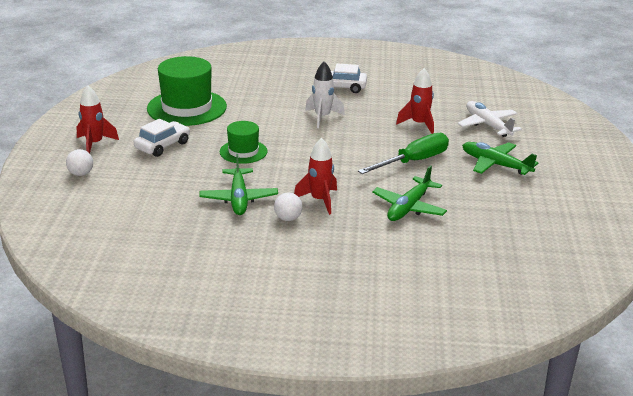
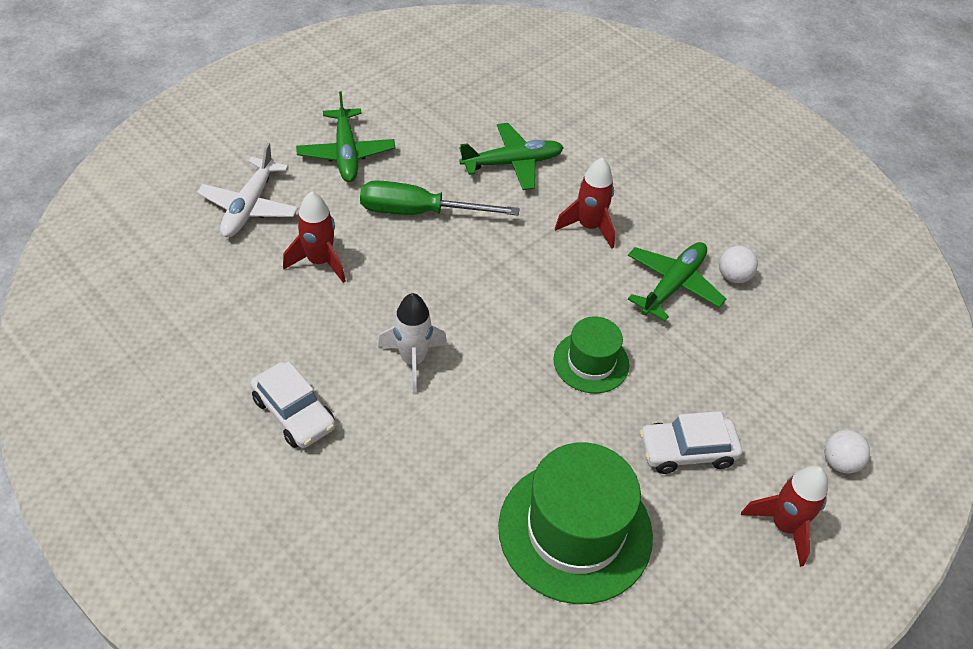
camera: 140 degrees left, 20 degrees up
(288, 218) = (647, 225): white ball -> white ball (733, 276)

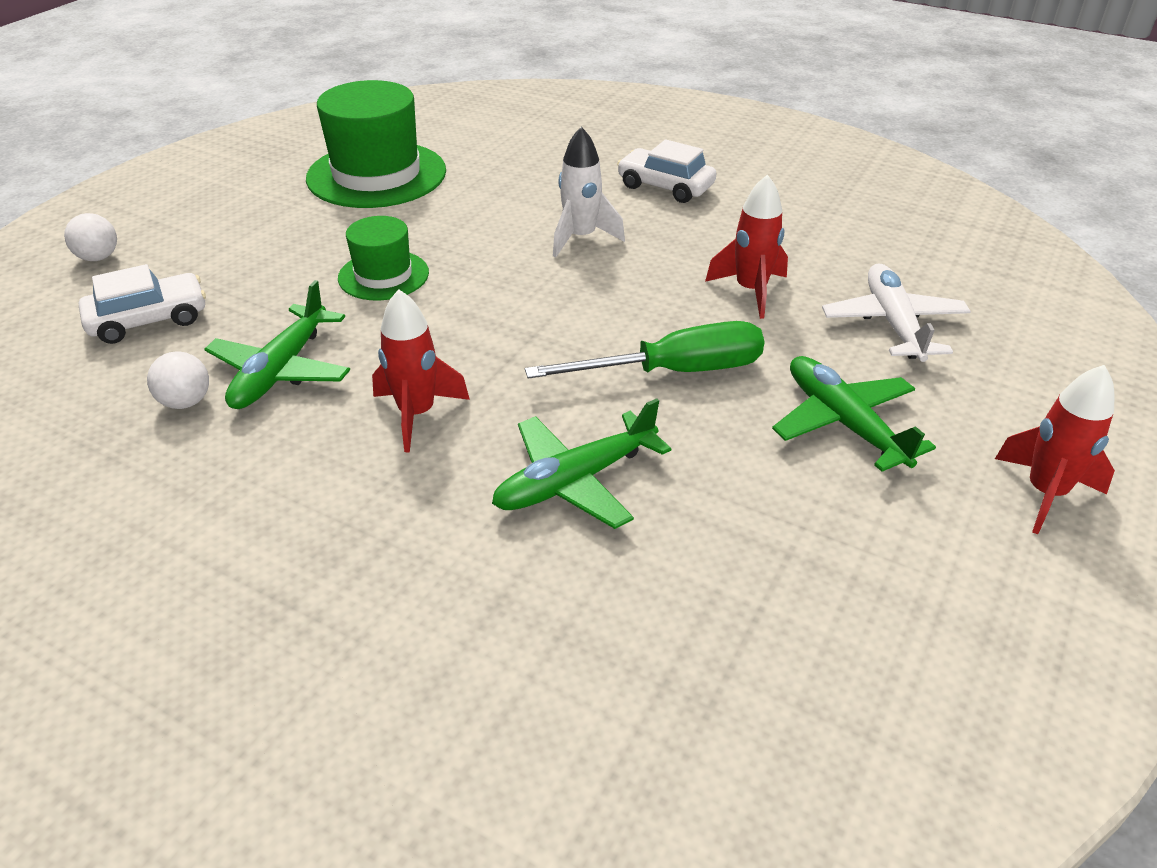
camera: 165 degrees right, 10 degrees down
(687, 451) = (270, 234): white car -> white car (149, 320)
(784, 526) = (176, 209): red rocket -> red rocket (1045, 493)

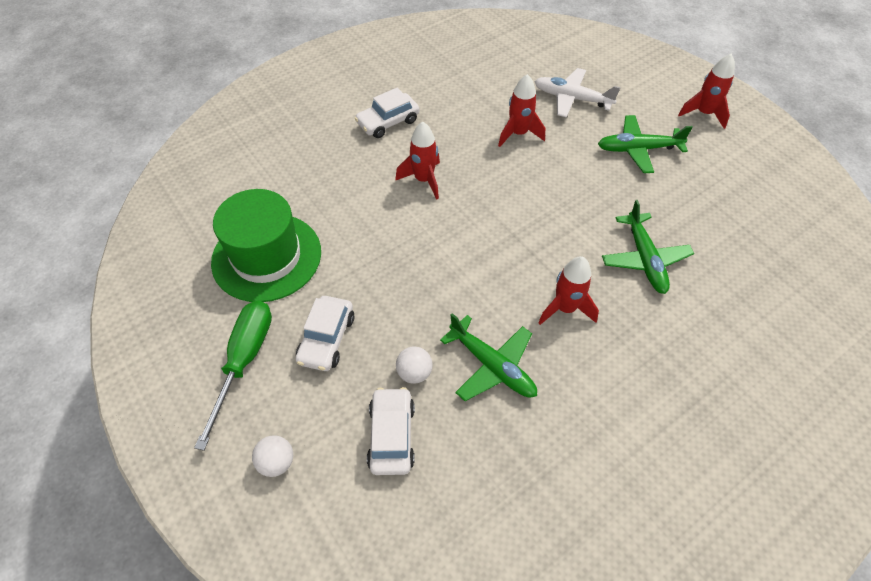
camera: 65 degrees left, 15 degrees up
(186, 402) = (503, 425): white ball -> white ball (414, 373)
(275, 241) = (327, 339): none -> white car
(383, 275) = (410, 287): green hat -> none
(581, 238) = (423, 180): white rocket -> red rocket
(674, 371) = (574, 190): green screwdriver -> green screwdriver (244, 361)

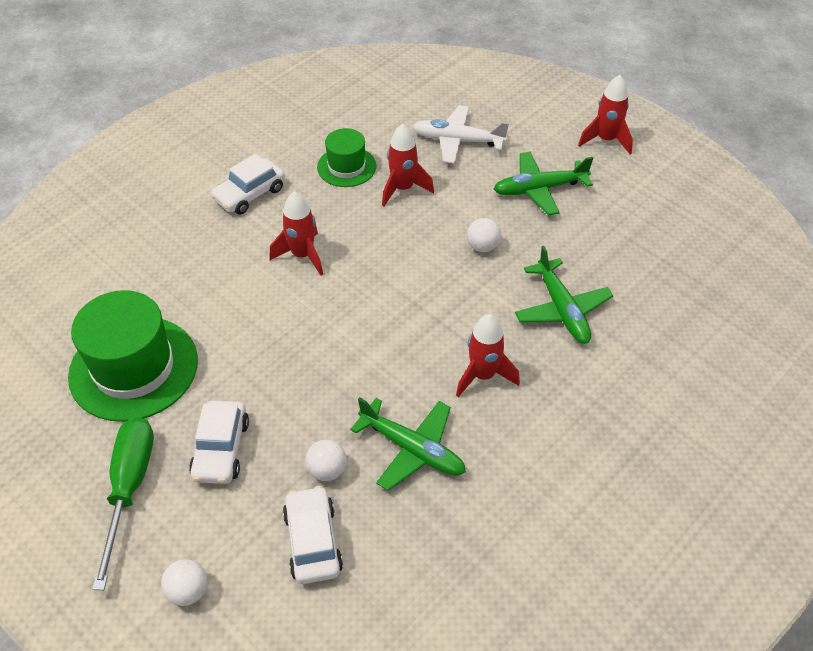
camera: 10 degrees left, 5 degrees down
(473, 109) = (346, 167): none -> green hat
(580, 193) = (482, 246): none -> white ball

